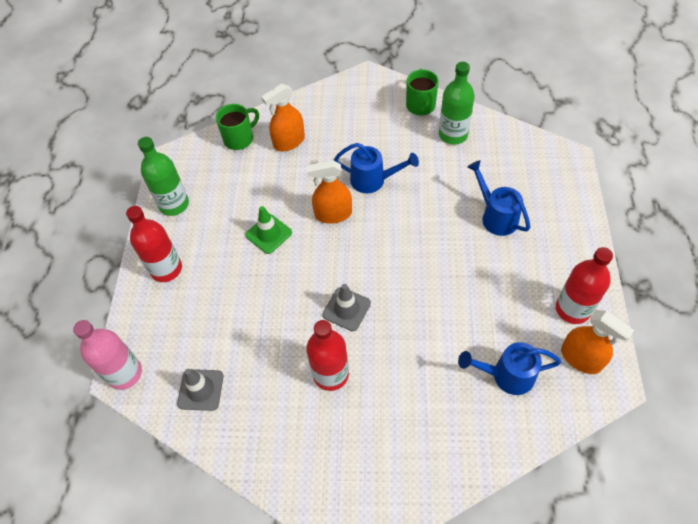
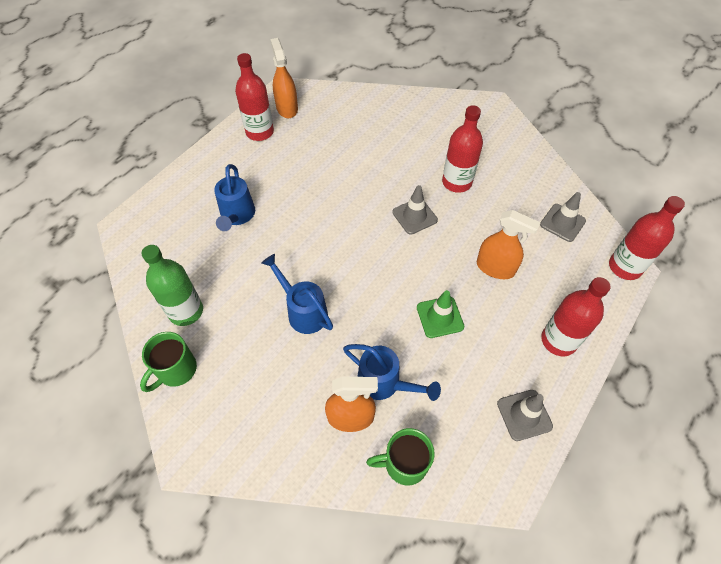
camera: 150 degrees left, 0 degrees up
(125, 373) = (624, 267): pink bottle -> red bottle
(174, 204) = (524, 415): green bottle -> grey traffic cone
(333, 214) = (367, 300): orange spray bottle -> orange spray bottle (495, 268)
(507, 375) = (340, 123): blue watering can -> blue watering can (384, 383)

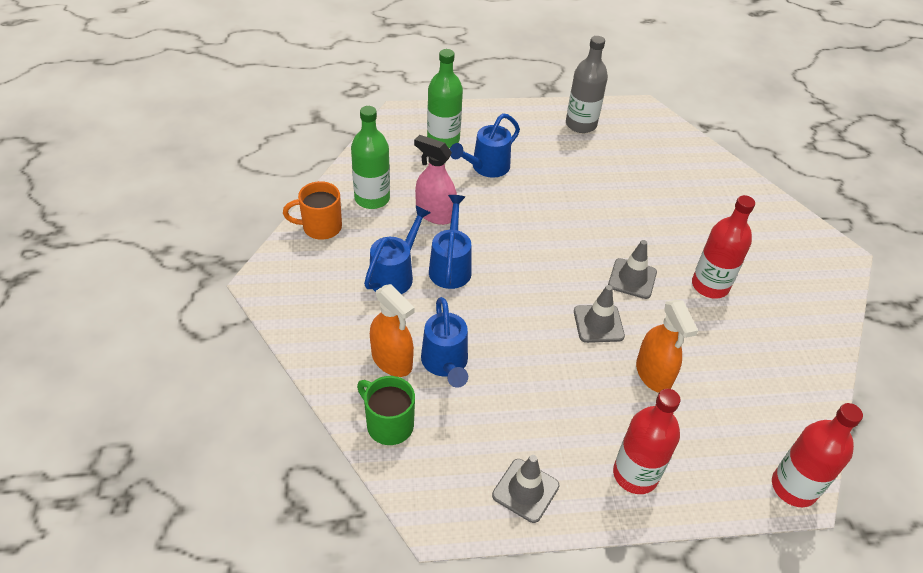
camera: 45 degrees right, 10 degrees down
(176, 370) = (320, 227): green mug -> orange mug
(180, 219) = (443, 139): none -> green bottle
(245, 282) = (435, 214): none -> pink spray bottle
(259, 132) = (581, 124): red bottle -> grey bottle
(275, 353) = (395, 275): none -> blue watering can
(287, 108) = (627, 123): orange spray bottle -> none
(440, 317) = (551, 363): green traffic cone -> none
(562, 223) = (776, 399): grey traffic cone -> grey traffic cone (598, 324)

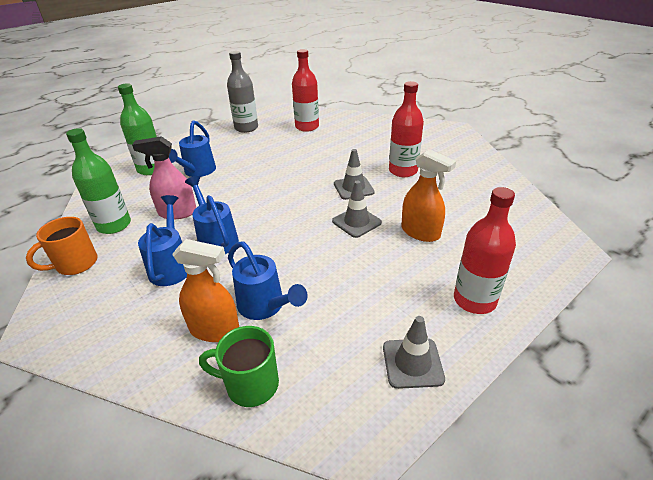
camera: 30 degrees left, 10 degrees down
(793, 487) = (567, 249): red bottle -> red bottle (307, 127)

